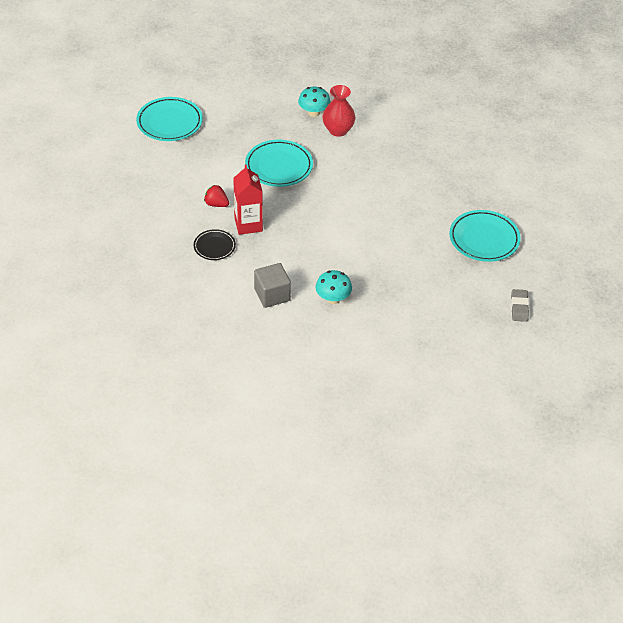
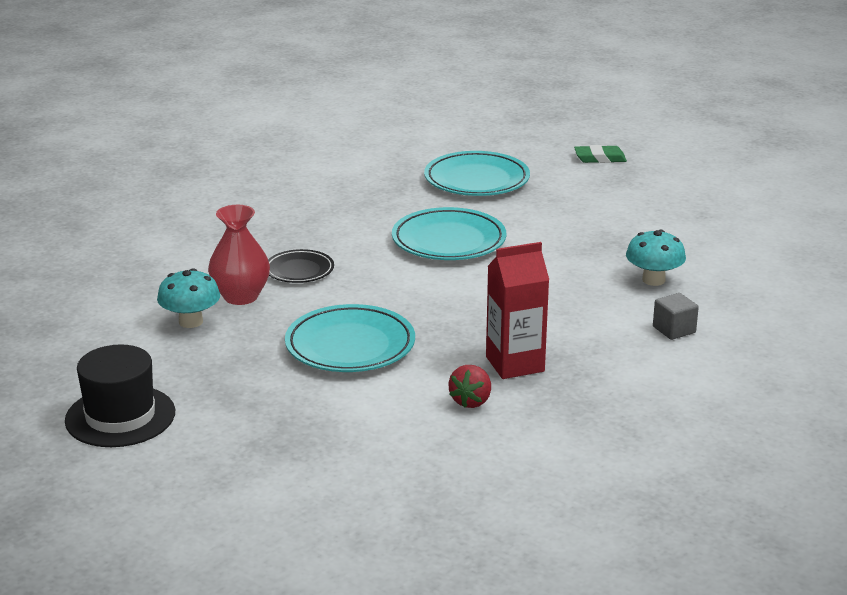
camera: 95 degrees left, 20 degrees down
(169, 122) = (229, 482): turquoise plate -> turquoise plate (449, 241)
(214, 247) = (585, 393): black plate -> black plate (299, 270)
(229, 91) = (120, 416): none -> black hat
(272, 295) = (674, 330): grey cube -> grey cube, size x0.64
(519, 307) = (600, 158): grey eraser -> green eraser

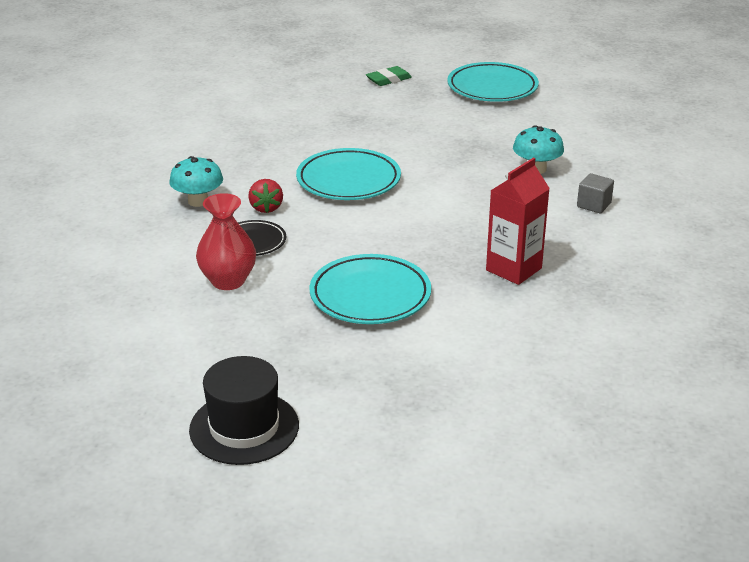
camera: 30 degrees left, 5 degrees up
(190, 322) = (209, 318): turquoise mushroom -> turquoise mushroom (198, 201)
(471, 401) = (516, 311): red strawberry -> red strawberry (266, 208)
(476, 180) = (313, 122): turquoise plate -> turquoise plate (492, 87)

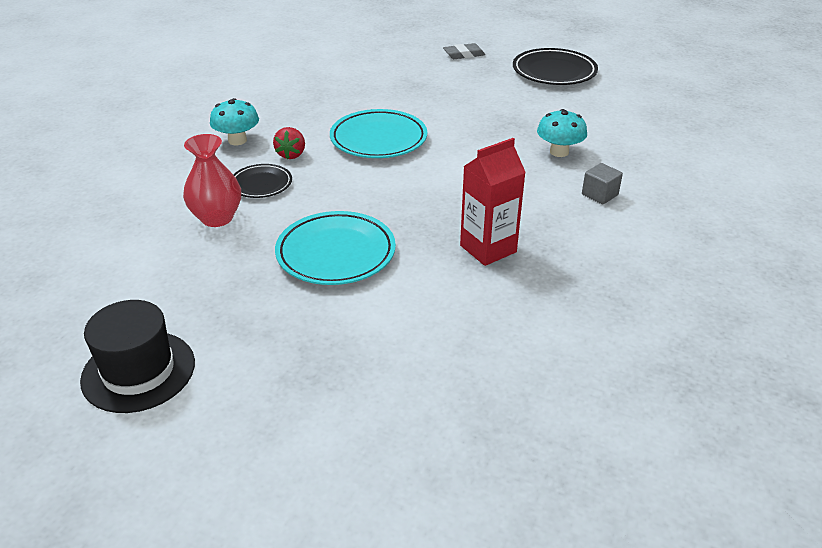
camera: 15 degrees right, 5 degrees up
(388, 79) = (464, 54): green eraser -> grey eraser
(492, 87) = (554, 72): turquoise plate -> black plate

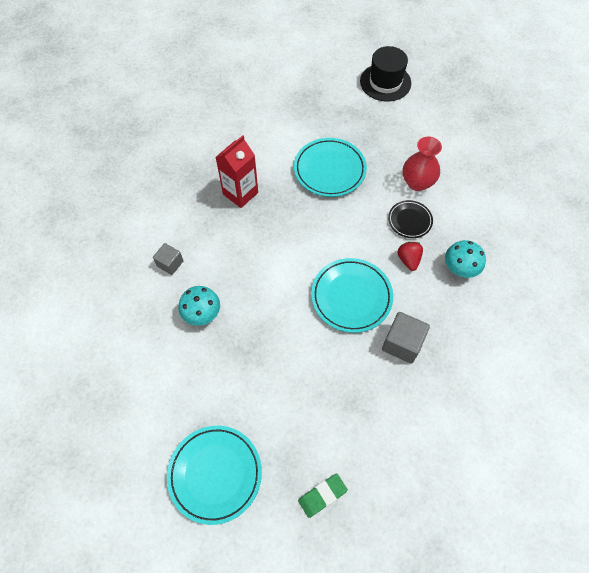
camera: 165 degrees right, 25 degrees up
(344, 106) = (402, 343): none -> grey cube
(464, 54) = (322, 495): grey eraser -> green eraser
(554, 72) = (215, 474): black plate -> turquoise plate

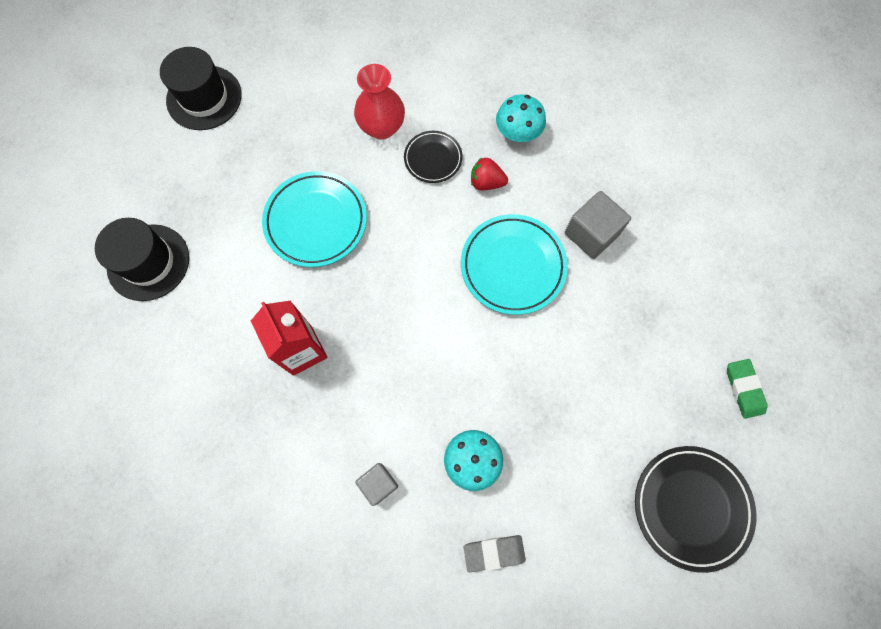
camera: 70 degrees left, 10 degrees up
(145, 345) = (494, 552): none -> grey eraser
(215, 474) = (691, 507): turquoise plate -> black plate
(264, 98) = (148, 262): none -> black hat

